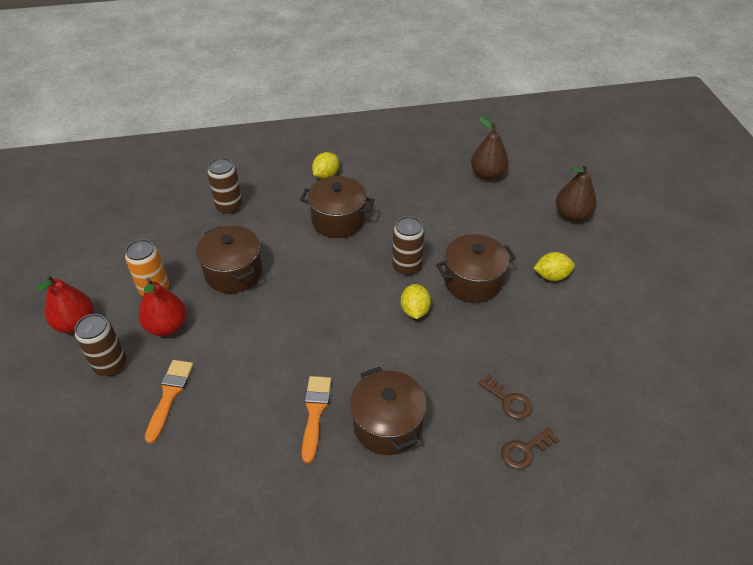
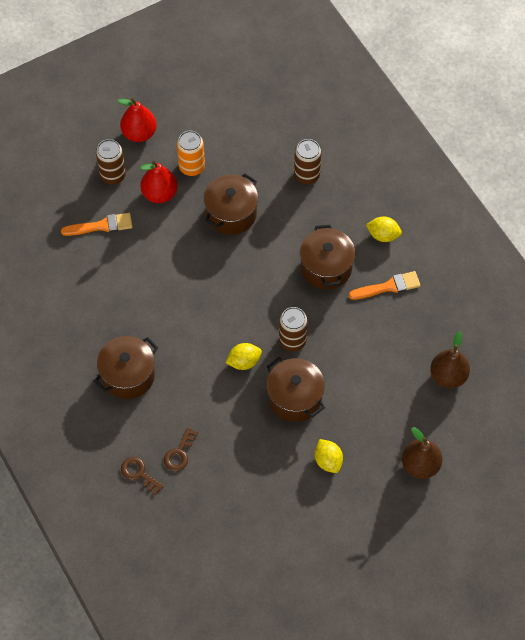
camera: 70 degrees right, 15 degrees up
(315, 413) = (121, 324): orange brush -> orange brush (388, 287)

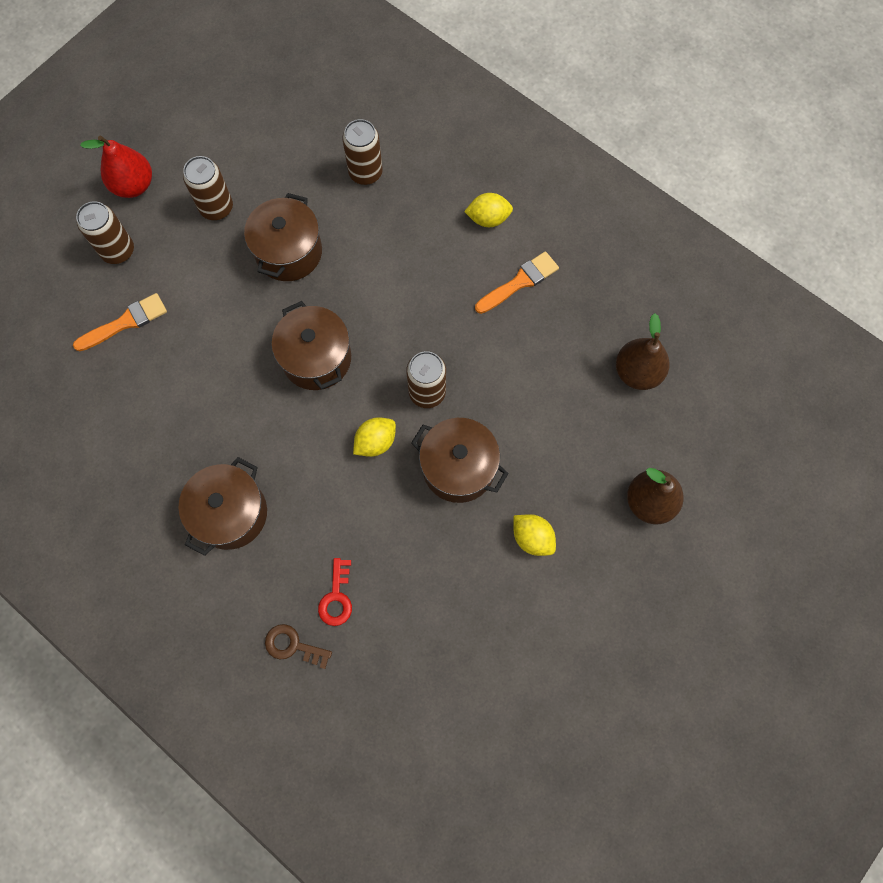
camera: 20 degrees left, 10 degrees up
(159, 194) = (187, 255): red pear -> none
(179, 453) = (336, 597): brown key -> red key
(191, 167) = (216, 208): orange can -> brown can
(326, 267) = (433, 283): brown pot -> brown pot (316, 358)

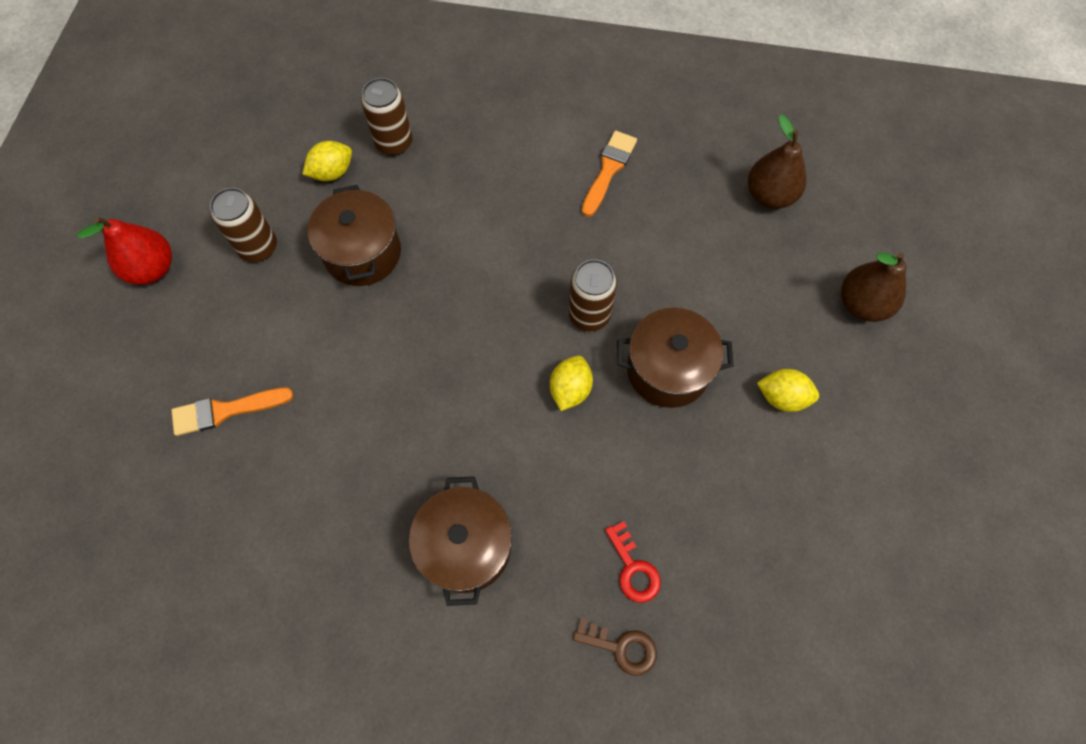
camera: 30 degrees left, 5 degrees down
(118, 251) = (173, 342): brown can -> none
(125, 322) = (226, 410): orange brush -> orange brush turned 135 degrees counterclockwise
(293, 645) = (621, 647): brown key -> brown key turned 150 degrees counterclockwise
(316, 358) = (457, 340): brown pot -> none
(488, 219) = (541, 128): yellow lemon -> yellow lemon (332, 172)

